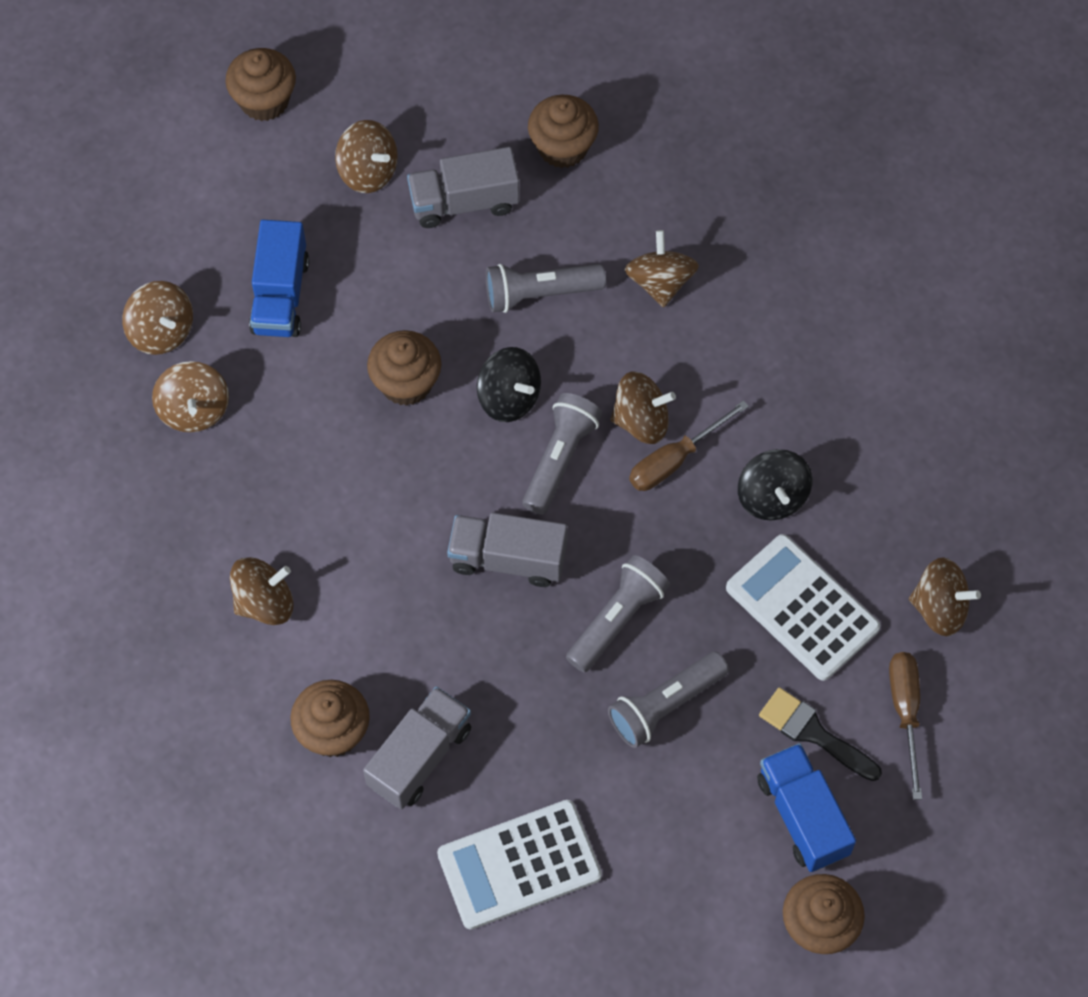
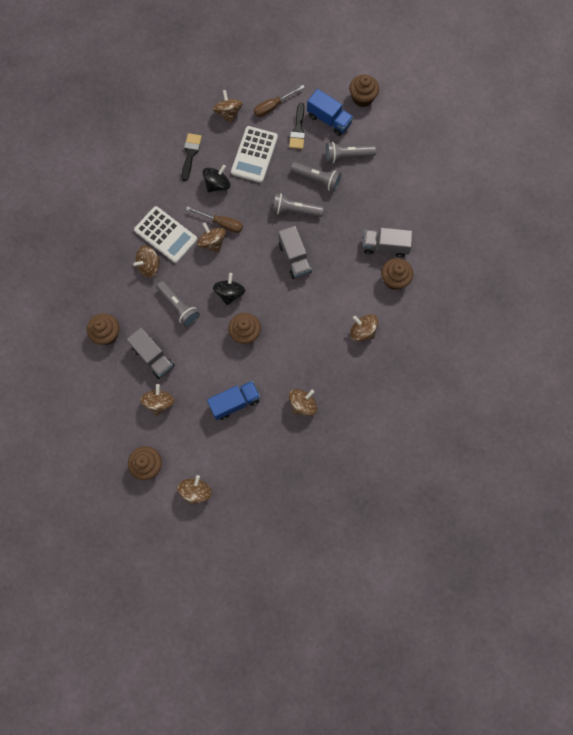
camera: 120 degrees left, 10 degrees up
(161, 331) = (277, 439): brown spinning top -> brown spinning top (196, 491)
(519, 864) = (401, 195): white calculator -> white calculator (165, 235)
(560, 459) = (244, 262): grey flashlight -> grey flashlight (347, 156)
(802, 816) = (329, 119): blue truck -> blue truck turned 90 degrees counterclockwise
(877, 481) = (190, 154): none -> black brush

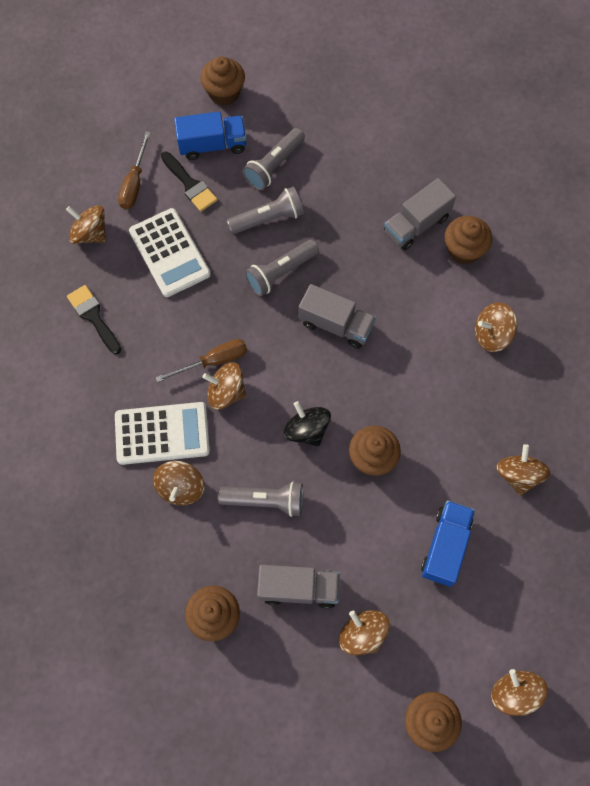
camera: 45 degrees left, 5 degrees down
(217, 184) = (162, 322): black spinning top -> none

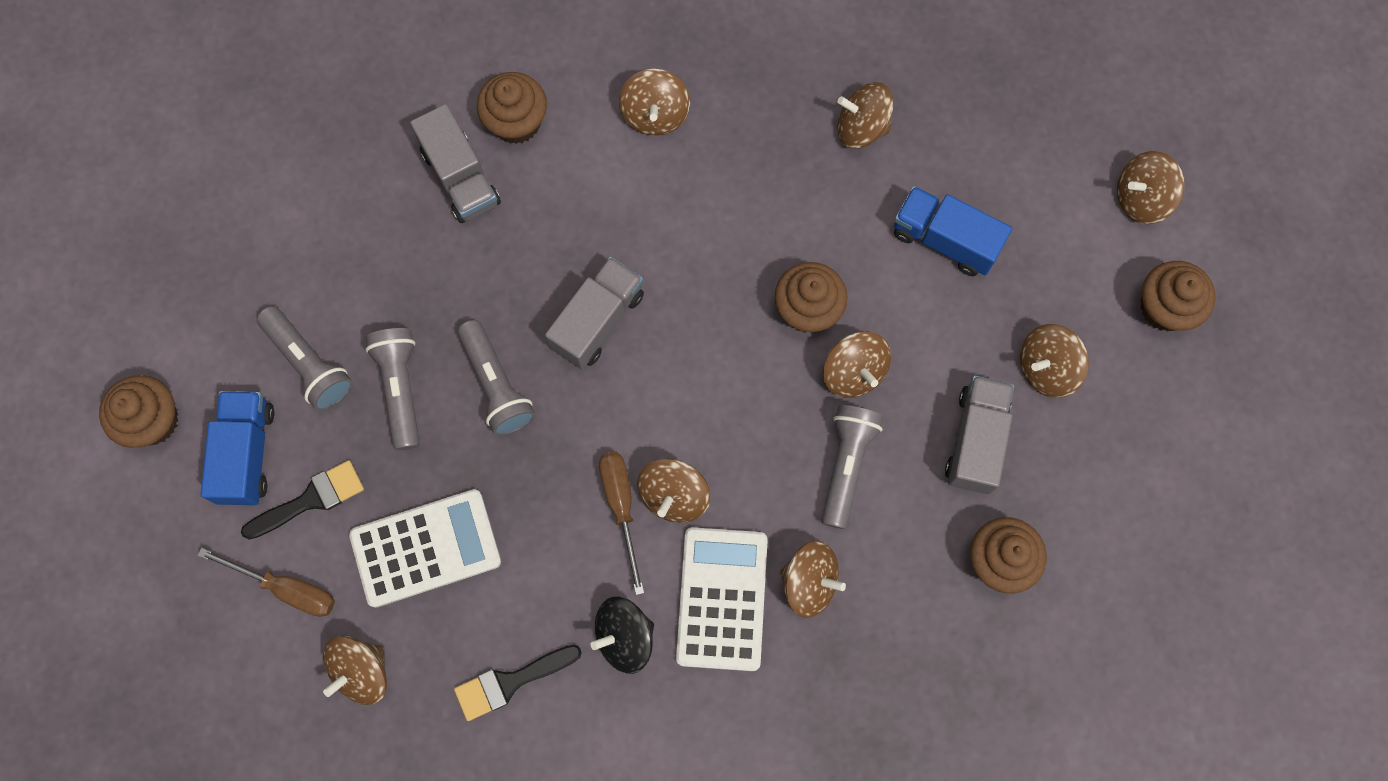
camera: 80 degrees left, 5 degrees up
(307, 430) = (752, 390): black spinning top -> black spinning top (624, 637)
(333, 496) = (853, 372): none -> brown spinning top

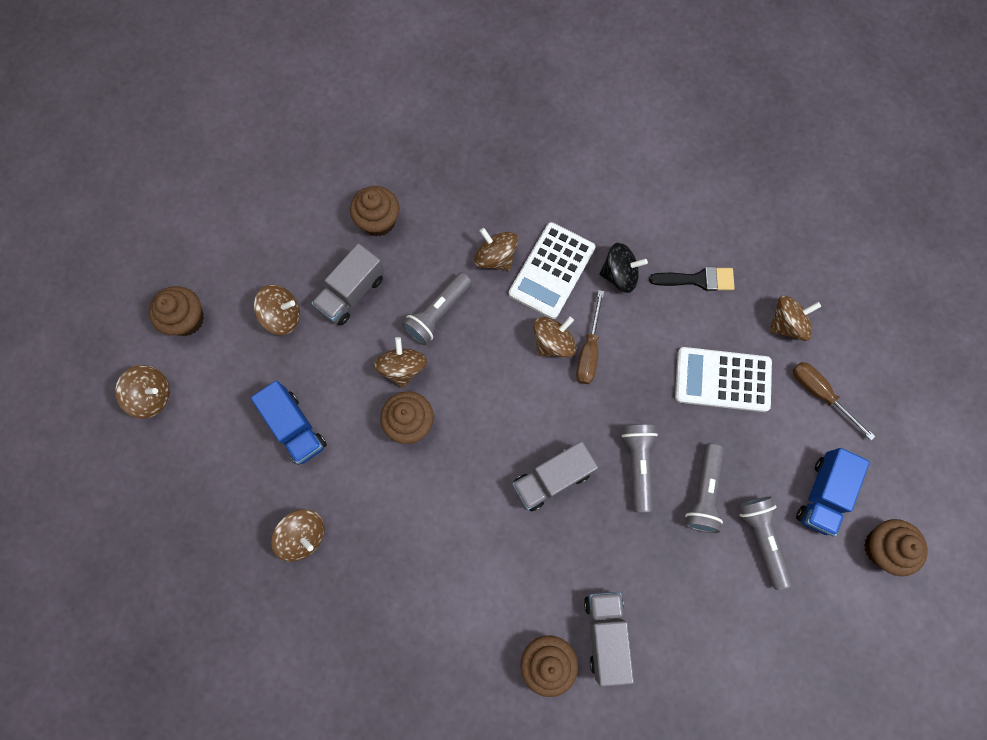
camera: 155 degrees left, 0 degrees up
(311, 499) = (787, 444): black brush -> none
(655, 114) = (443, 617): brown spinning top -> none

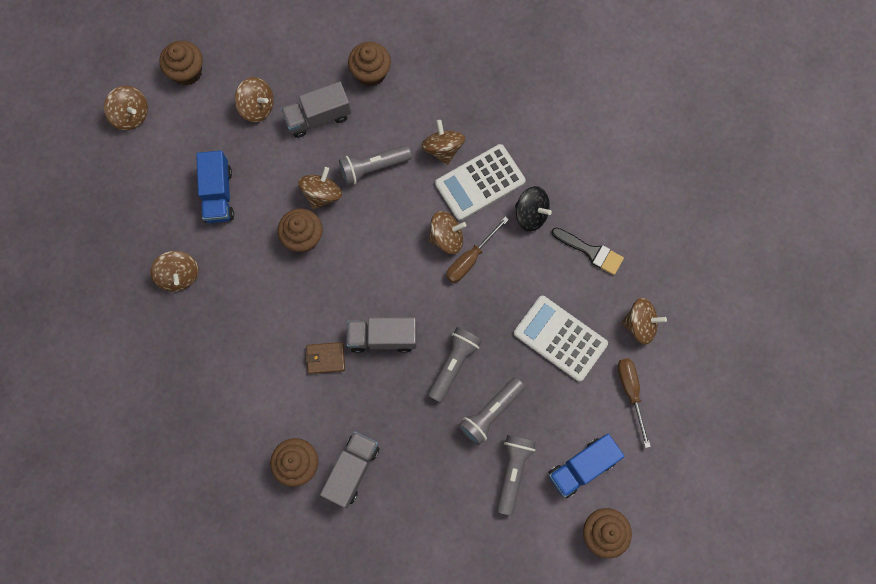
camera: 30 degrees right, 0 degrees up
(508, 533) = (325, 358): none -> brown wallet

